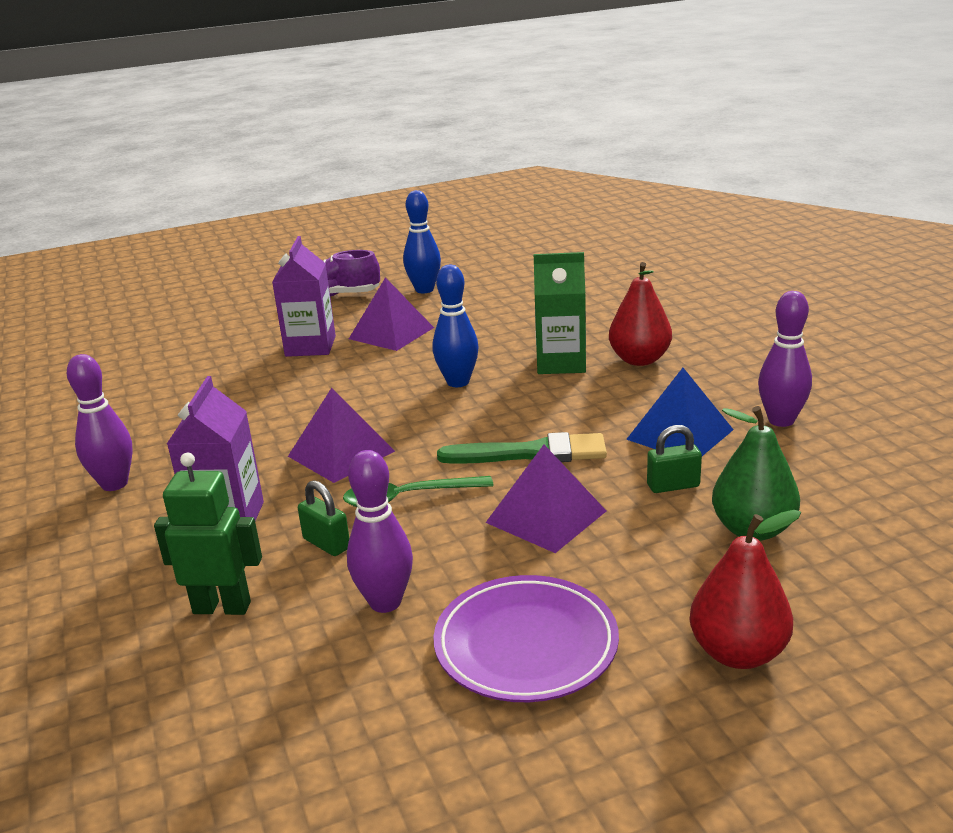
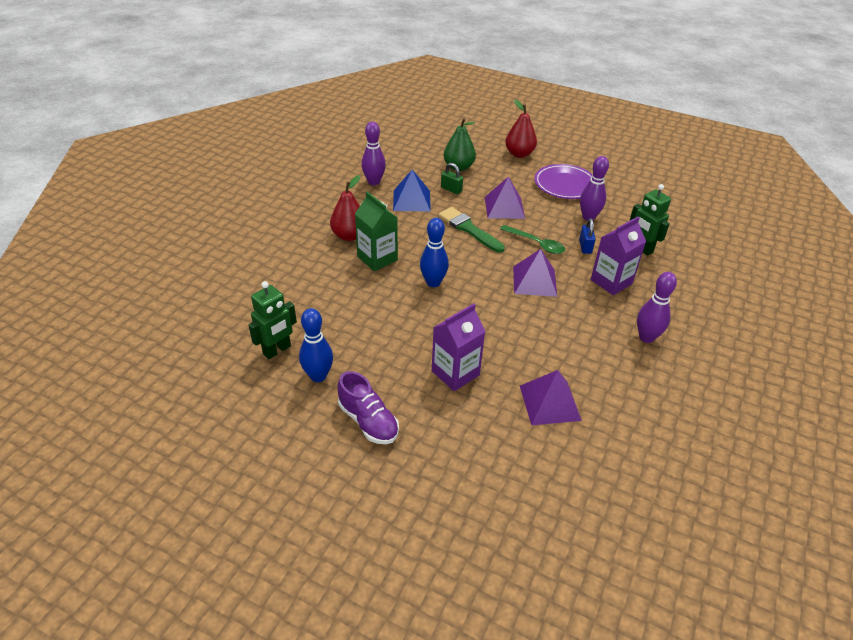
camera: 135 degrees left, 15 degrees up
(326, 544) = (585, 247): green padlock -> blue padlock
(391, 333) = (402, 346): purple pyramid -> purple pyramid (550, 402)
(488, 281) = (277, 350): none -> green robot

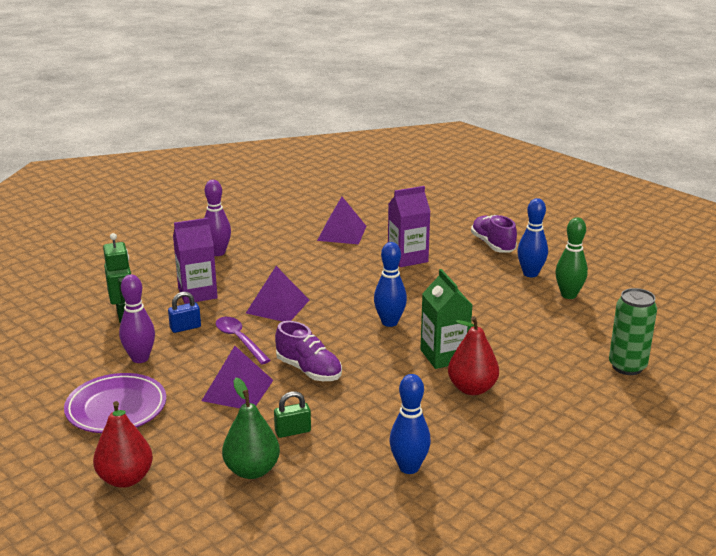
camera: 160 degrees left, 15 degrees down
(231, 275) = (627, 366): none -> green can
(277, 350) = (568, 295): green robot -> green bowling pin
(374, 182) = (409, 467): purple bowling pin -> blue bowling pin
(411, 200) = (363, 424): blue pyramid -> none
(451, 189) = (293, 431): green padlock -> green padlock turned 75 degrees counterclockwise
(469, 229) = (309, 370): green brush -> purple shoe
(536, 244) = (239, 340): green spoon -> purple spoon
(585, 247) = (185, 327): blue padlock -> blue padlock turned 45 degrees clockwise

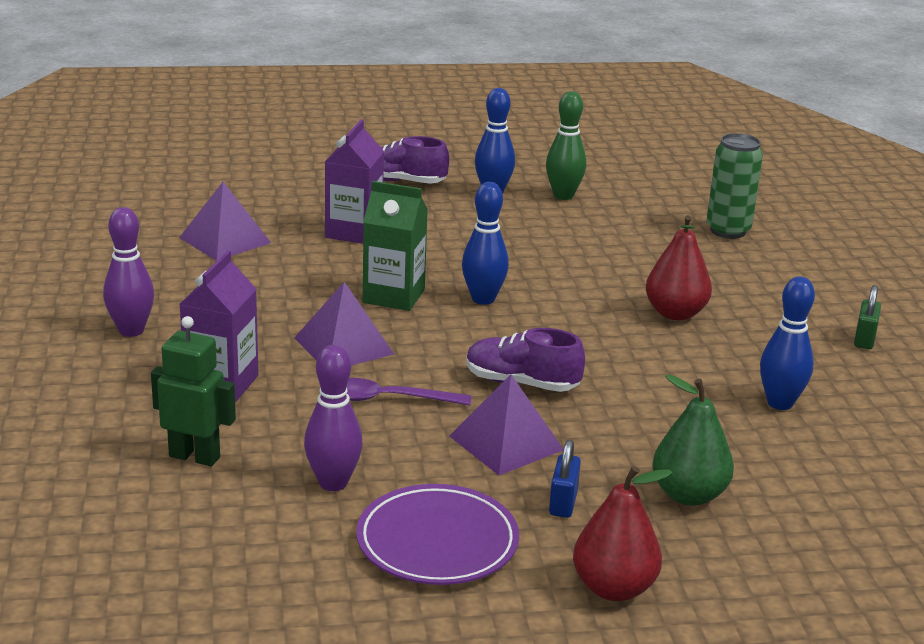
camera: 55 degrees left, 0 degrees up
(185, 327) = (301, 423): blue padlock -> blue padlock (563, 503)
(293, 431) = (638, 441): green padlock -> green padlock (864, 339)
(309, 370) = (521, 383): purple shoe -> purple shoe turned 150 degrees counterclockwise
(444, 356) = (594, 300): green carton -> green carton (393, 296)

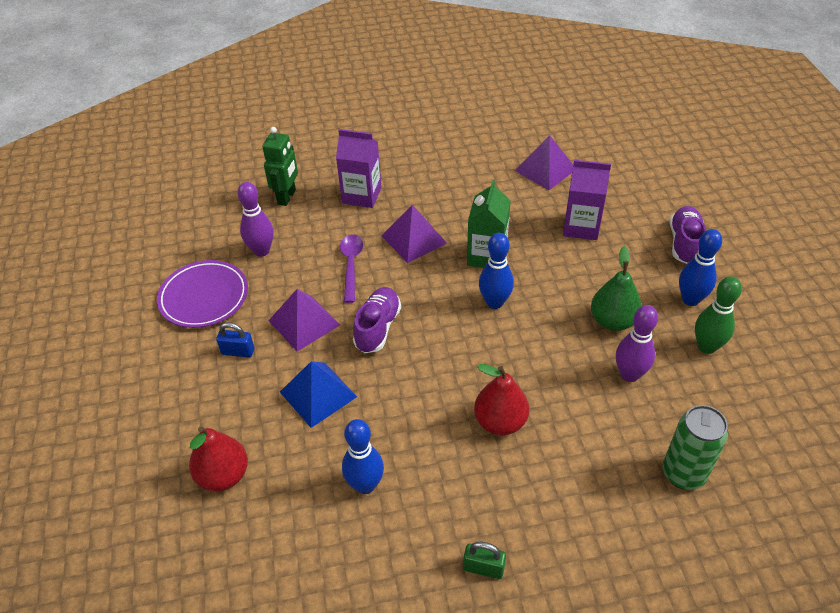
camera: 90 degrees right, 20 degrees up
(131, 330) = (416, 153): purple bowling pin -> purple bowling pin (629, 374)
(613, 588) = (153, 375): red pear -> red pear (223, 475)
(642, 433) = (318, 394): none -> blue pyramid
(688, 495) = (244, 417): green pear -> green pear (613, 321)

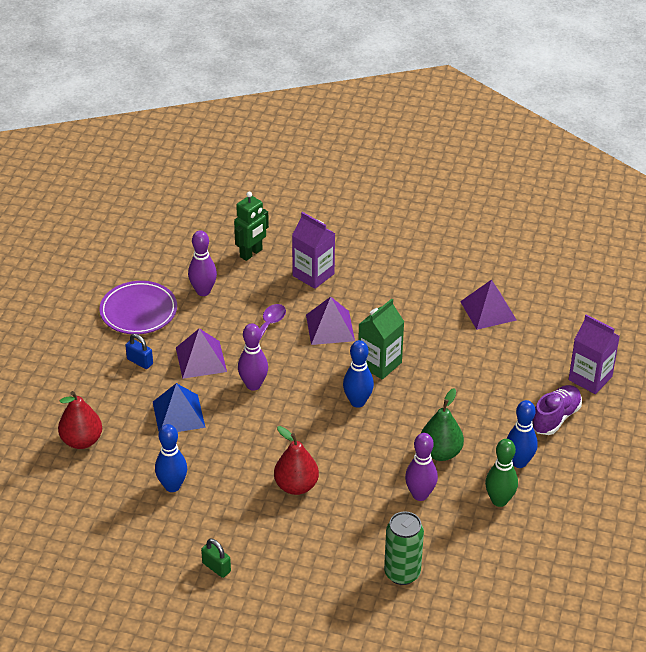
camera: 25 degrees right, 5 degrees down
(377, 328) = (253, 385): purple shoe -> purple bowling pin
(581, 227) = (478, 370): purple carton -> purple carton (590, 378)

